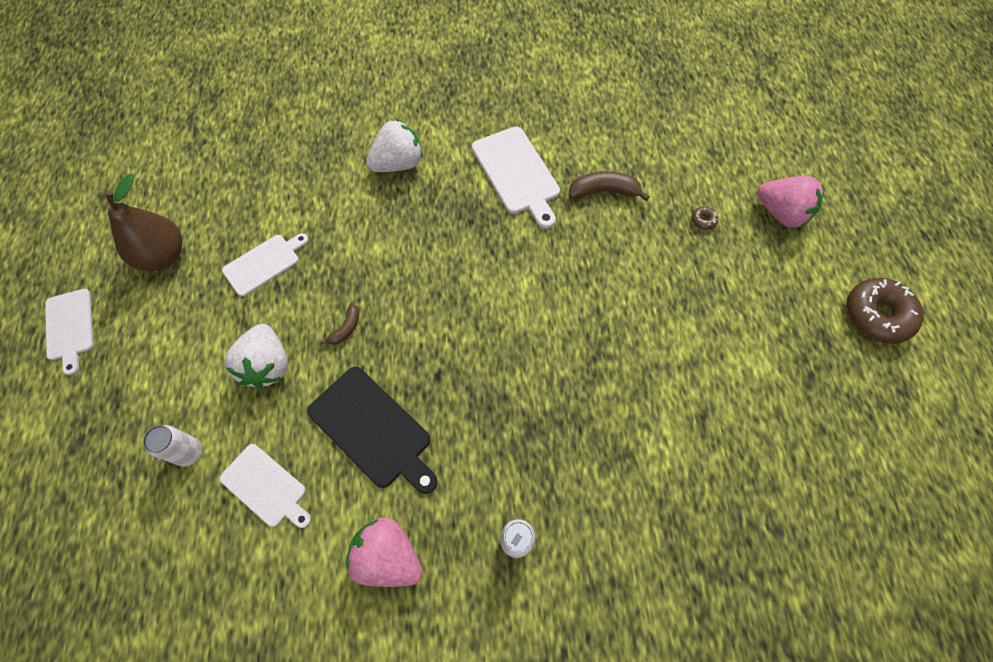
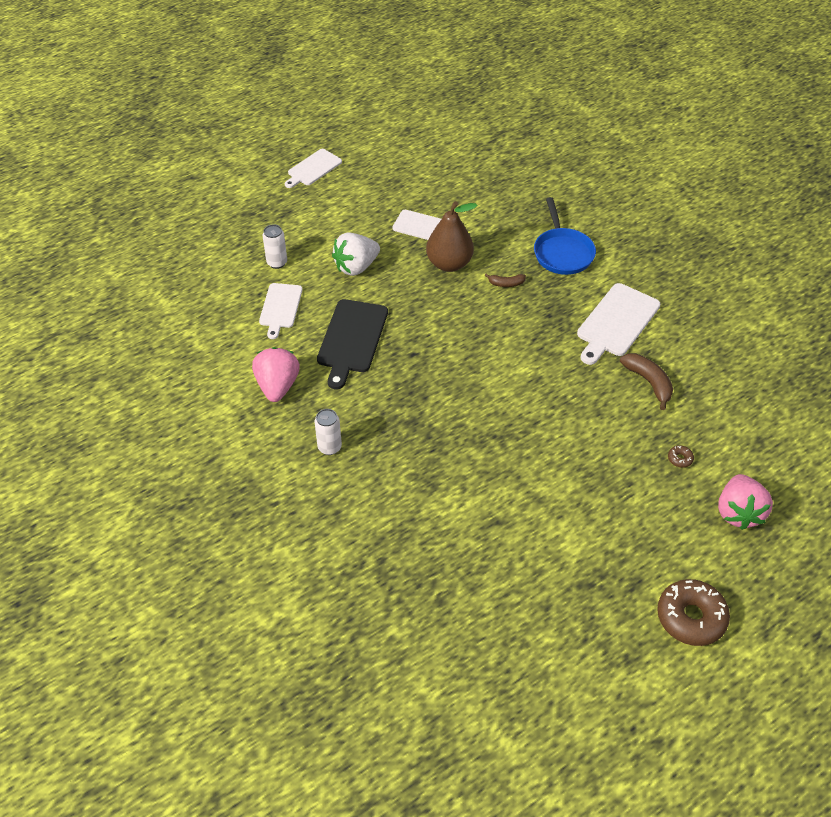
camera: 60 degrees right, 15 degrees down
(163, 256) = (390, 179): brown pear -> brown pear (449, 264)
(346, 328) = (410, 291): brown banana -> brown banana (506, 283)
(398, 163) = (562, 252): white strawberry -> blue pan

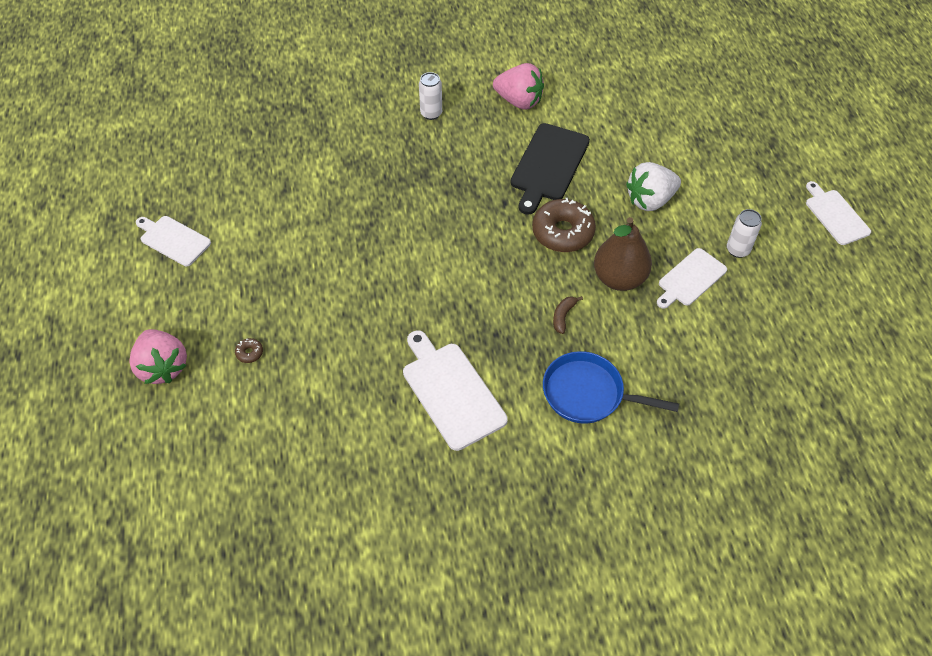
camera: 115 degrees right, 5 degrees up
(277, 263) = (684, 143): white can -> white can (737, 250)
(280, 308) = (617, 129): white cutting board -> white cutting board (173, 240)
(352, 339) = (548, 165): black cutting board -> black cutting board turned 105 degrees counterclockwise
(356, 267) = (650, 200): white strawberry -> white strawberry turned 105 degrees counterclockwise
(648, 382) = (354, 377): brown banana -> none
(691, 617) = (105, 275): brown donut -> brown donut (562, 232)
(738, 512) = (163, 367): pink strawberry -> pink strawberry turned 150 degrees counterclockwise

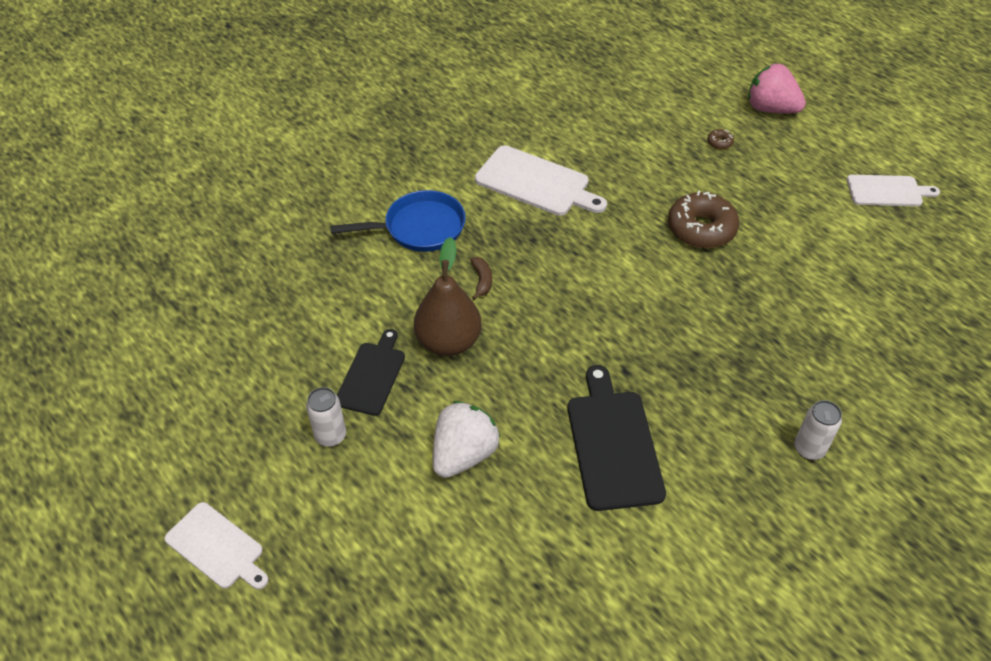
camera: 150 degrees right, 5 degrees down
(519, 101) = (723, 528): pink strawberry -> none
(562, 232) = (538, 365): brown donut -> brown donut (701, 228)
(690, 279) = (372, 375): white cutting board -> black cutting board

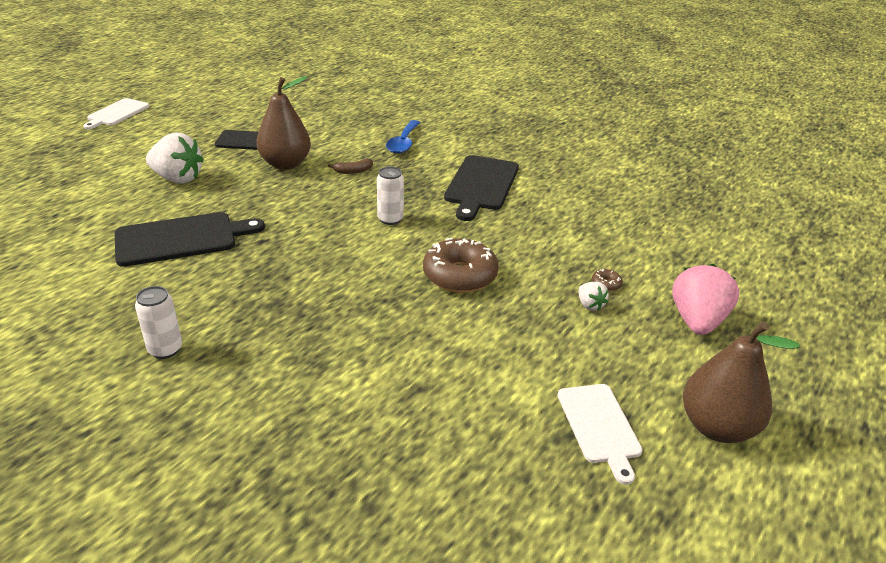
camera: 75 degrees right, 15 degrees down
(330, 436) = (197, 134): white can -> white can (390, 219)
(419, 228) = (403, 143): blue pan -> blue spoon
(536, 182) = (481, 185): white cutting board -> black cutting board
(748, 159) = (590, 305): none -> white strawberry
(883, 137) = (717, 427): none -> brown pear

